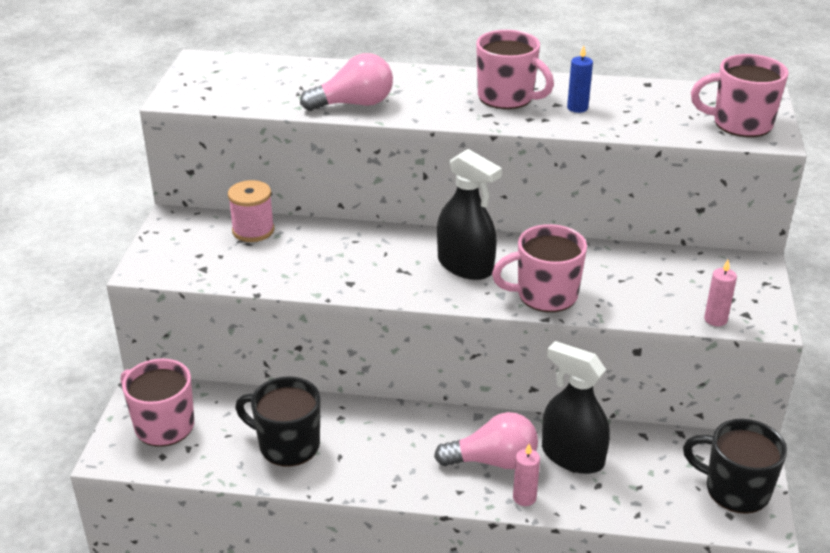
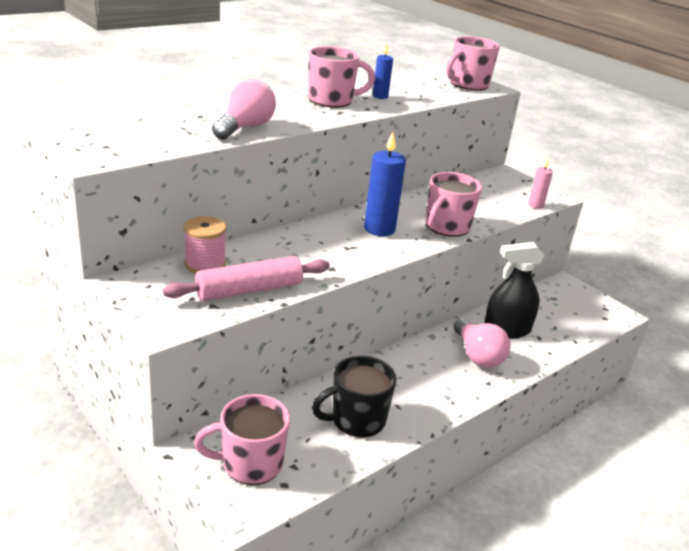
camera: 50 degrees left, 5 degrees down
(250, 269) = (249, 290): none -> pink rolling pin
(465, 265) = (379, 229): black spray bottle -> blue candle
(493, 461) = (477, 355): pink light bulb -> pink light bulb turned 120 degrees clockwise
(524, 497) = (521, 365): pink candle -> none
(735, 489) = (589, 305): black mug -> none

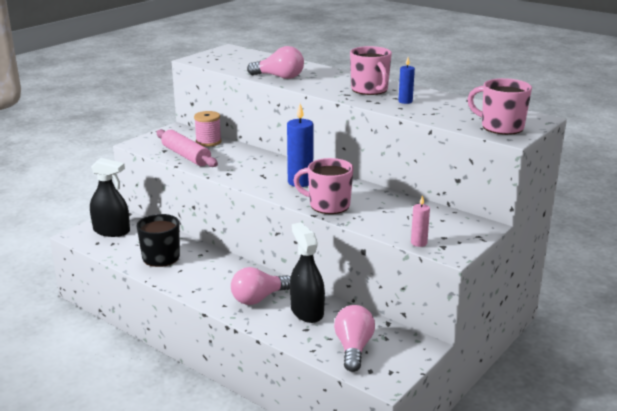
camera: 80 degrees right, 5 degrees down
(250, 463) = (111, 231): pink mug -> black spray bottle
(571, 318) = (353, 348): none -> pink light bulb

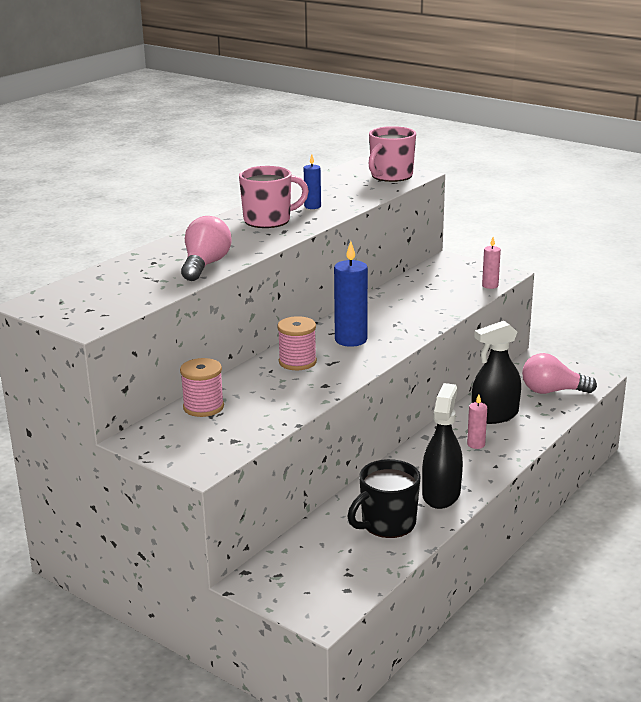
camera: 90 degrees left, 0 degrees up
(111, 231) = (307, 581): black spray bottle -> black spray bottle (441, 494)
(186, 156) = (259, 420): pink rolling pin -> none
(258, 298) = (476, 444): pink light bulb -> pink candle
(265, 165) = (297, 362): none -> pink spool
(328, 205) = (414, 324): pink mug -> none

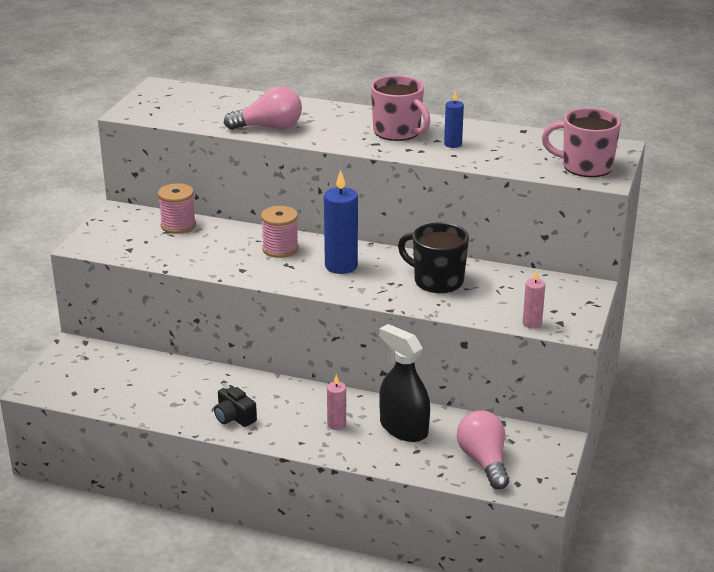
camera: 70 degrees right, 5 degrees up
(387, 524) = (174, 395): black mug -> black mug (437, 280)
(441, 494) = (234, 417): black spray bottle -> black camera

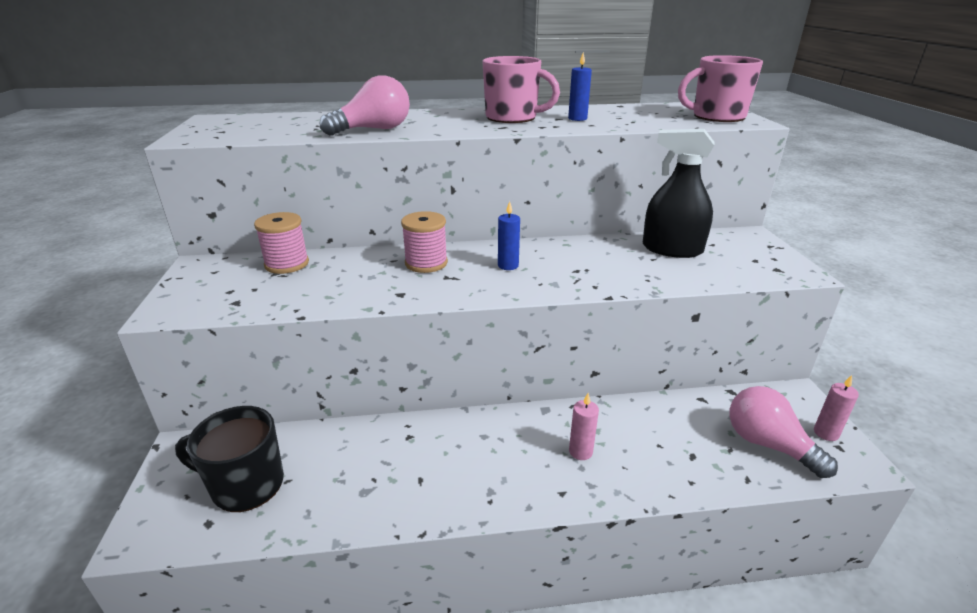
camera: 25 degrees left, 0 degrees up
(234, 417) = (455, 484): black camera -> none
(341, 266) = (508, 265): blue candle -> blue candle, size x0.55
(403, 428) = (652, 431): black spray bottle -> black spray bottle (672, 249)
(437, 280) = (617, 258): black mug -> black mug (245, 485)
(532, 323) = (757, 276): pink candle -> pink candle (826, 433)

